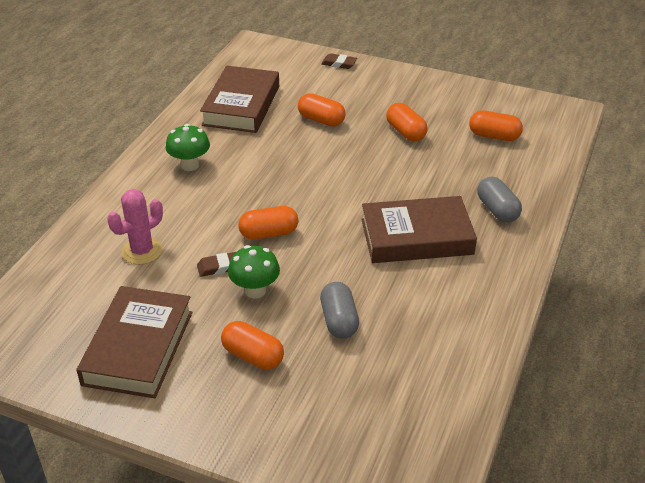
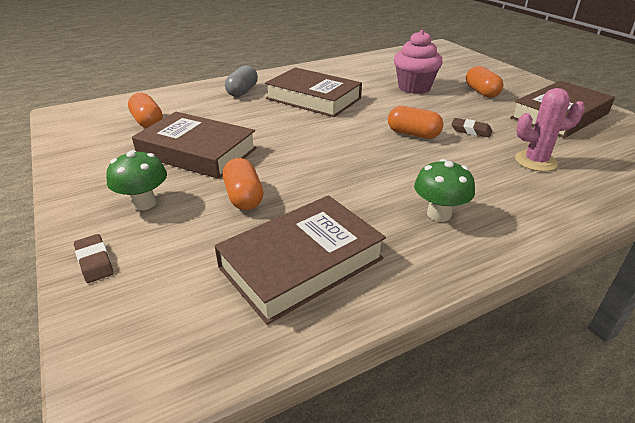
camera: 140 degrees left, 5 degrees down
(255, 290) = (455, 112): green mushroom -> green mushroom (144, 203)
(339, 320) = (414, 87): grey capsule -> pink cupcake
(405, 132) = (197, 152): orange capsule -> brown book

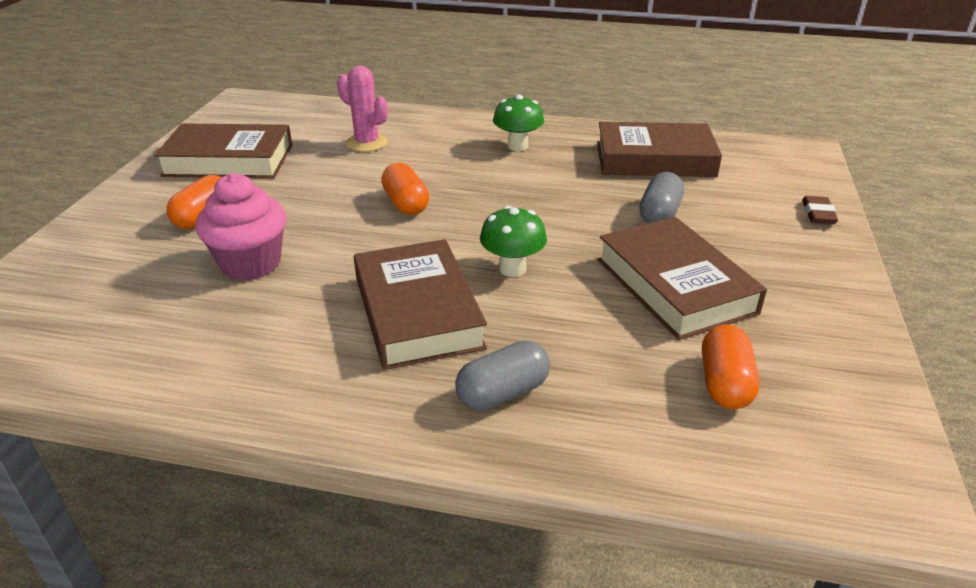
camera: 140 degrees left, 0 degrees up
(144, 203) = (764, 245): green mushroom -> green mushroom (512, 268)
(244, 197) = (659, 214): orange capsule -> grey capsule
(471, 130) = (345, 183): brown eraser -> none

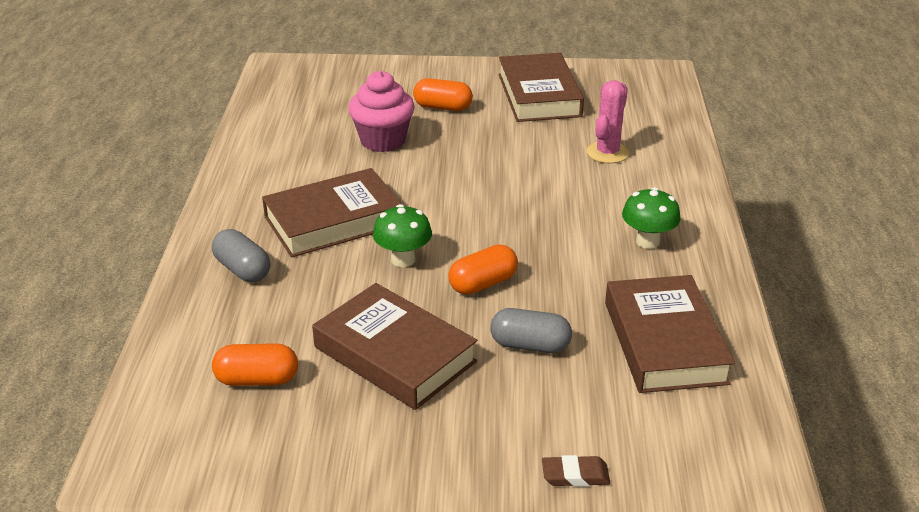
camera: 80 degrees right, 0 degrees up
(406, 204) = (496, 192): orange capsule -> orange capsule (483, 284)
(674, 286) = (395, 354): brown book -> brown book turned 75 degrees clockwise

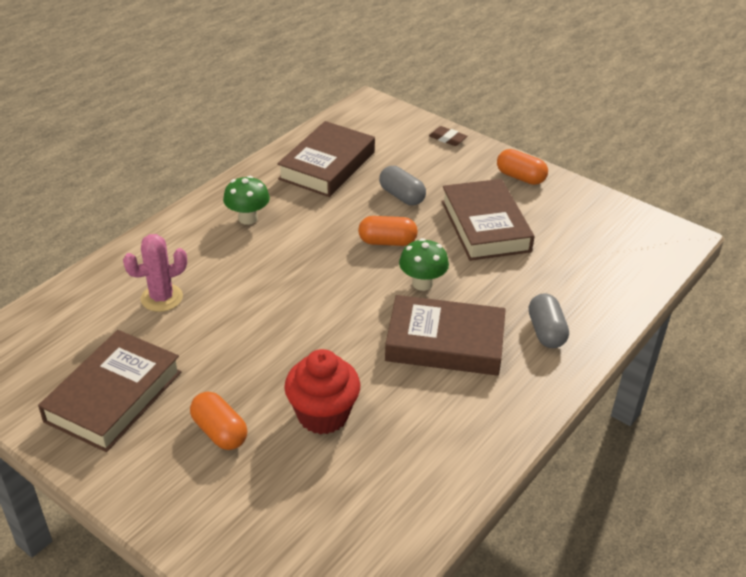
camera: 145 degrees left, 5 degrees up
(257, 379) = (580, 249): orange capsule -> orange capsule (520, 177)
(383, 140) = (323, 415): pink cupcake -> red cupcake

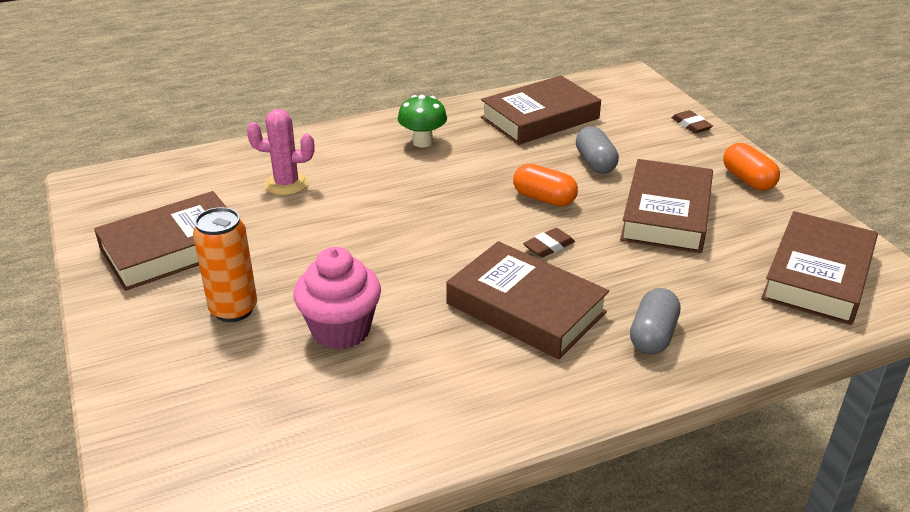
camera: 30 degrees right, 5 degrees down
(219, 432) = (233, 309): orange capsule -> orange can
(323, 415) = (341, 330): red cupcake -> pink cupcake
(422, 283) = (548, 246): green mushroom -> brown eraser
(616, 244) = (817, 275): none -> brown book

